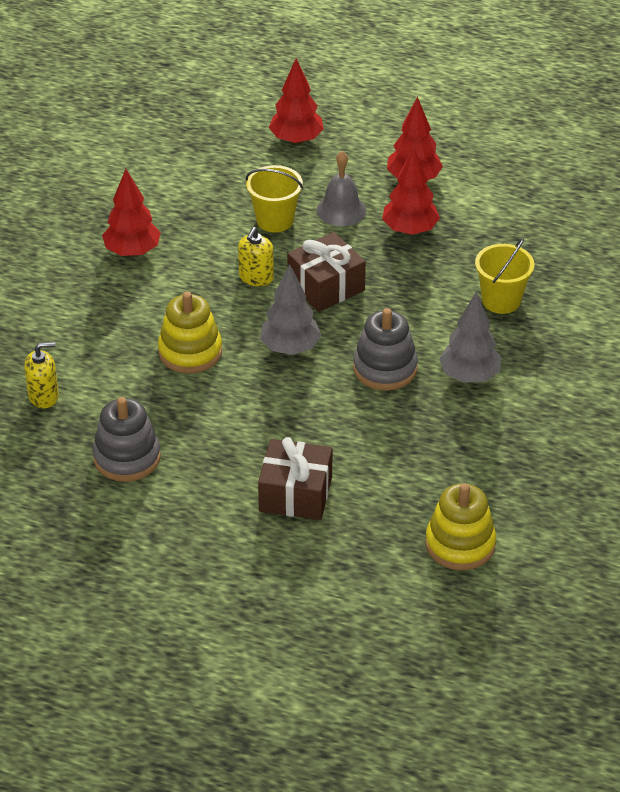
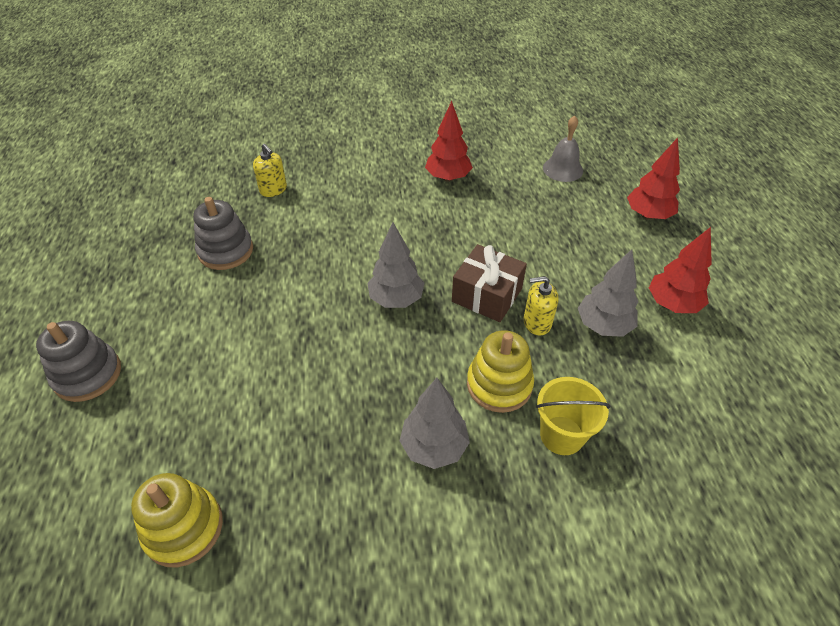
camera: 65 degrees right, 5 degrees up
(190, 352) = (358, 243): yellow stacking toy -> yellow stacking toy (499, 385)
(256, 277) = (467, 250): yellow soap dispenser -> yellow soap dispenser (537, 322)
(275, 220) = (542, 236): yellow bucket -> none
(295, 494) = (217, 366): brown gift -> none
(341, 210) = (589, 271): grey bell -> grey bell (562, 169)
(385, 368) = (407, 373): grey stacking toy -> grey stacking toy (88, 375)
(410, 230) = (603, 326): red tree -> grey tree

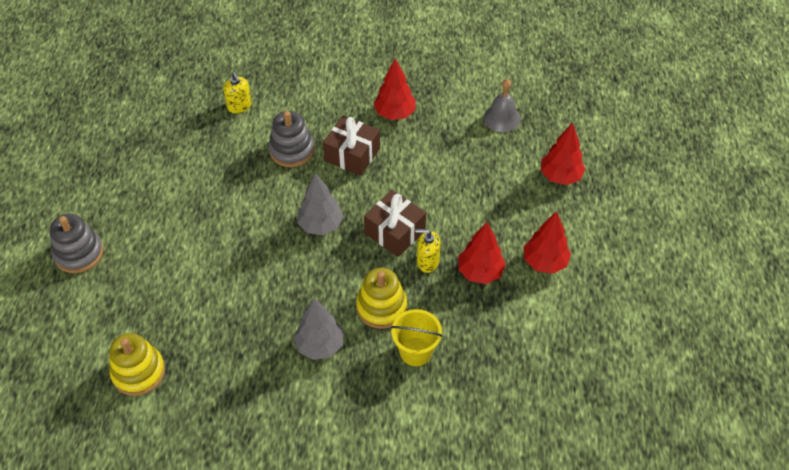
camera: 10 degrees right, 5 degrees up
(226, 251) = (191, 161): grey stacking toy -> grey stacking toy (291, 150)
(413, 221) = (352, 154): none -> brown gift
(603, 326) = (480, 272): grey tree -> red tree

